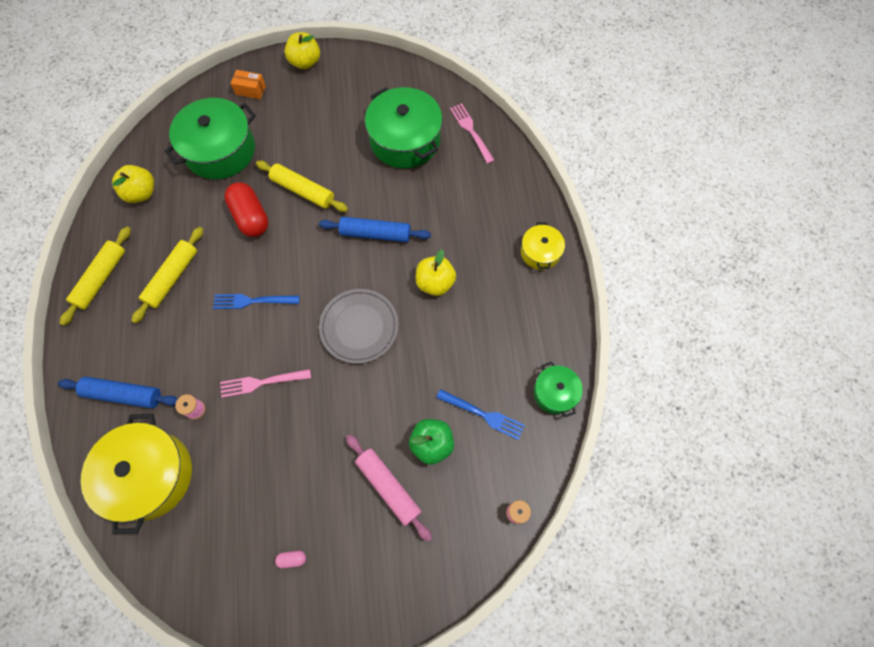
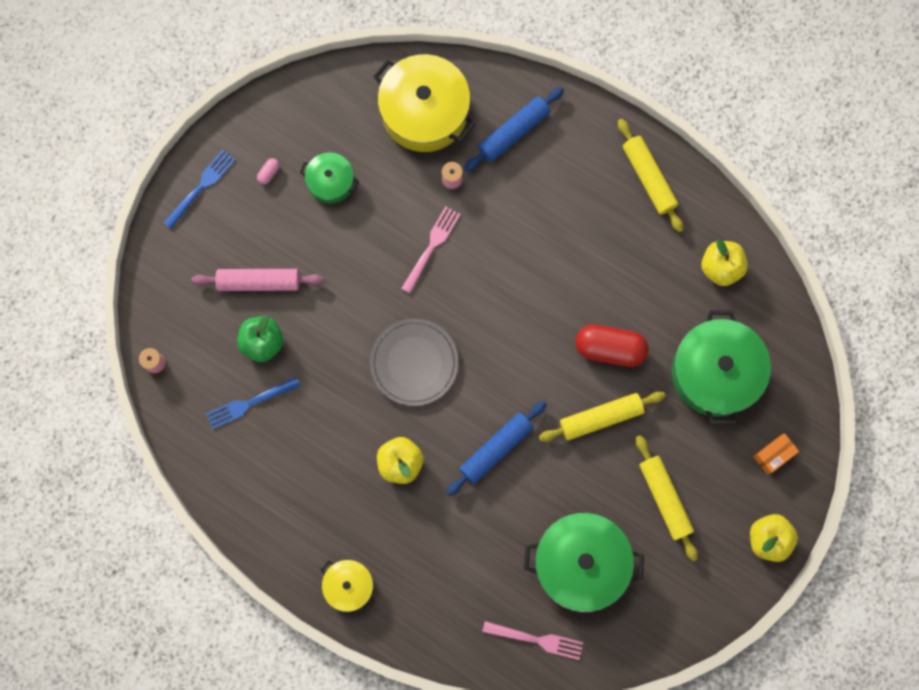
camera: 130 degrees right, 10 degrees up
(172, 277) = (599, 238): yellow rolling pin -> yellow rolling pin (664, 498)
(252, 301) = (516, 291): blue fork -> blue fork (201, 187)
(555, 393) = (215, 478): green pot -> green pot (330, 182)

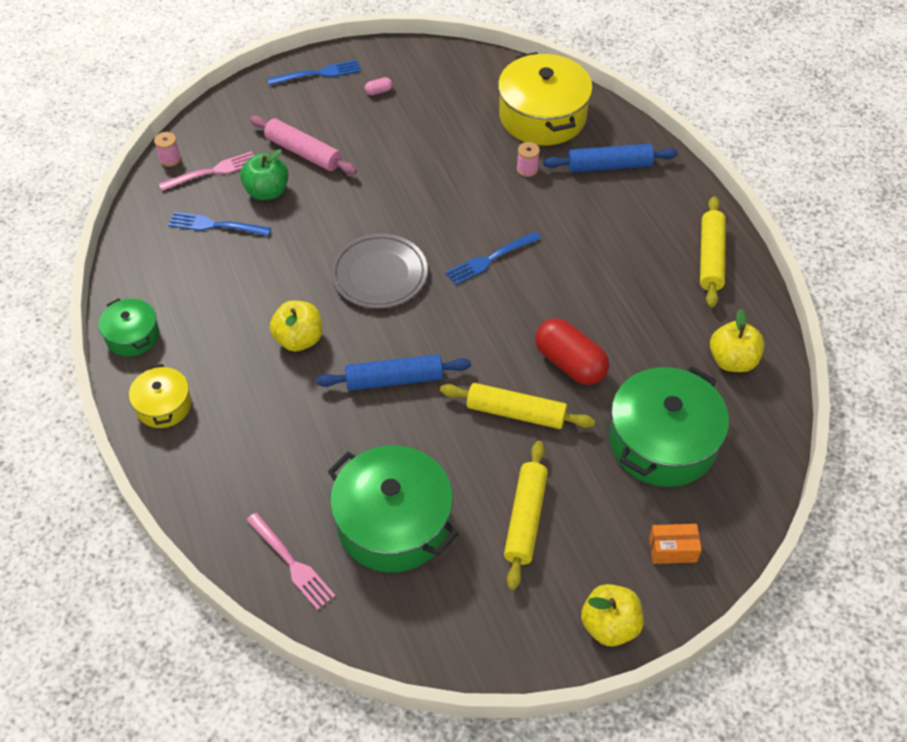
camera: 35 degrees right, 25 degrees down
(330, 182) = (423, 121): green pot -> green pot (132, 336)
(431, 247) = (468, 204): pink fork -> pink fork (212, 171)
(487, 291) = (490, 259): none -> blue fork

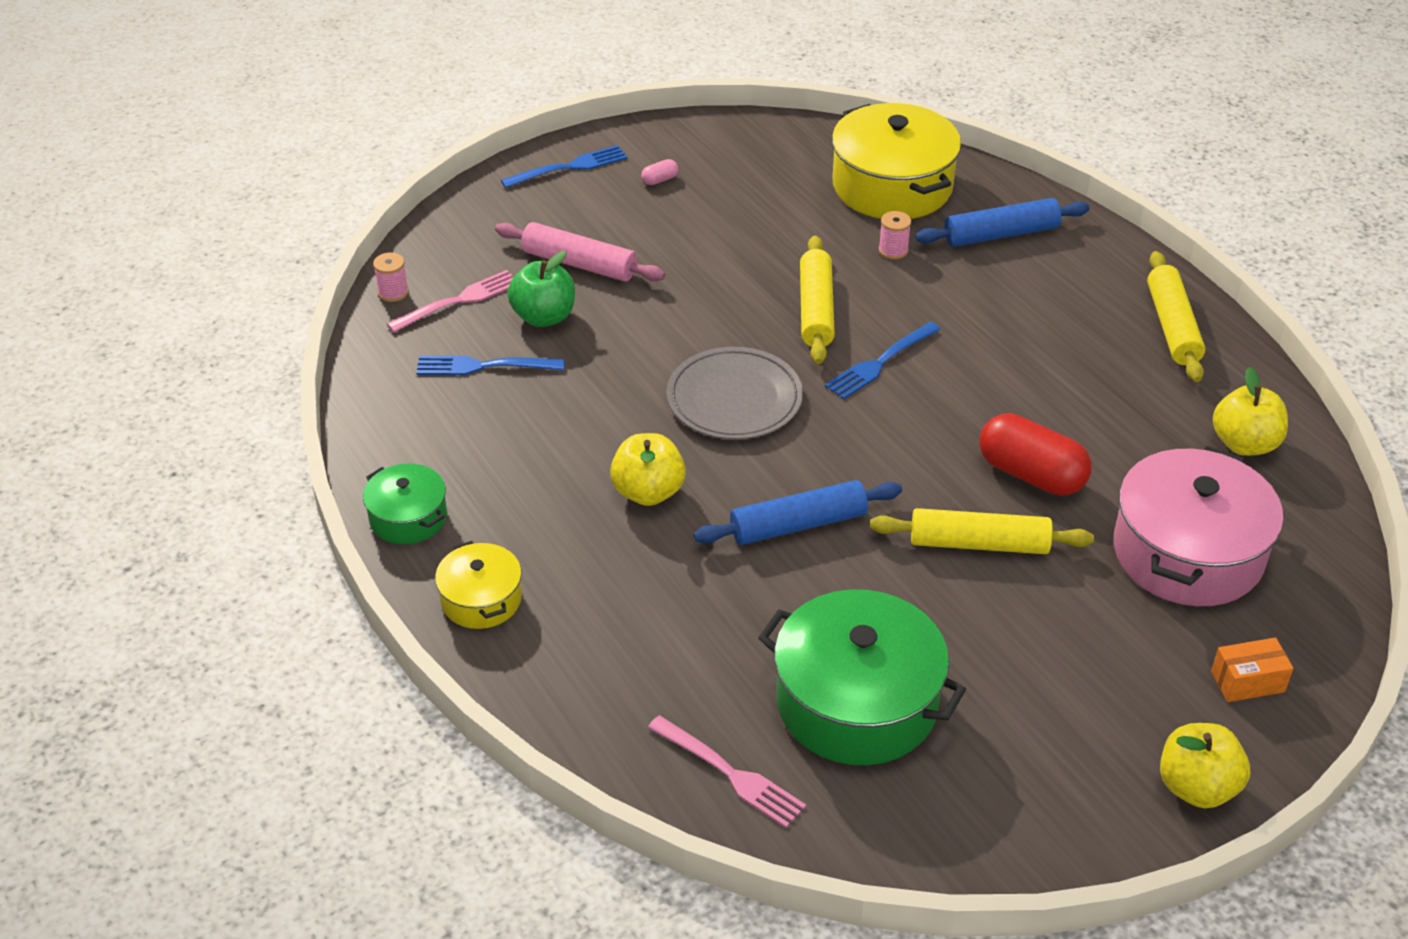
camera: 10 degrees left, 10 degrees down
(525, 519) = (1036, 672): yellow rolling pin -> yellow rolling pin (816, 310)
(662, 442) = (1188, 553): green pot -> pink pot

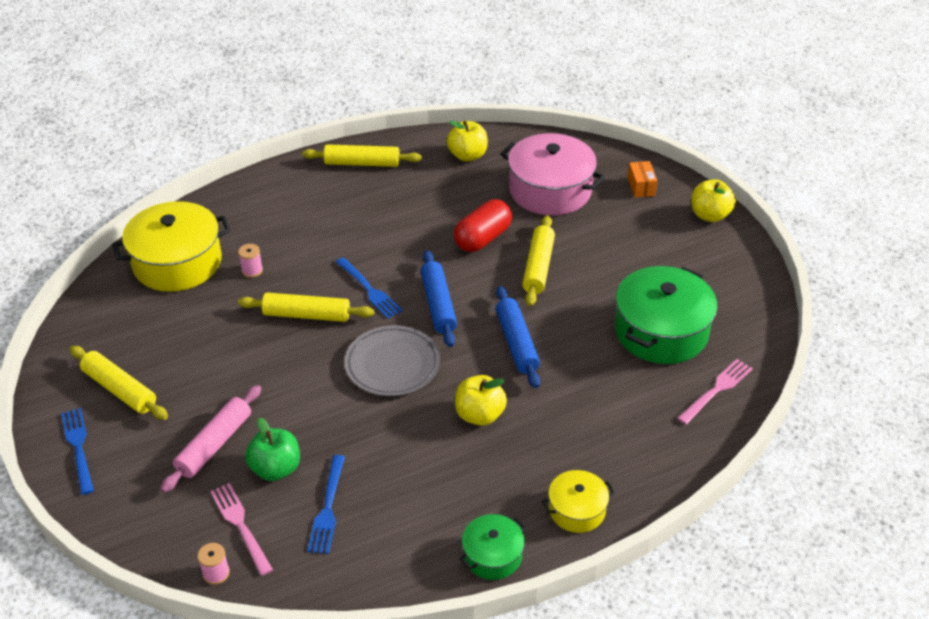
camera: 85 degrees left, 0 degrees up
(660, 180) = (120, 389): pink capsule -> yellow rolling pin
(1001, 234) = (250, 219): blue rolling pin -> blue rolling pin (438, 304)

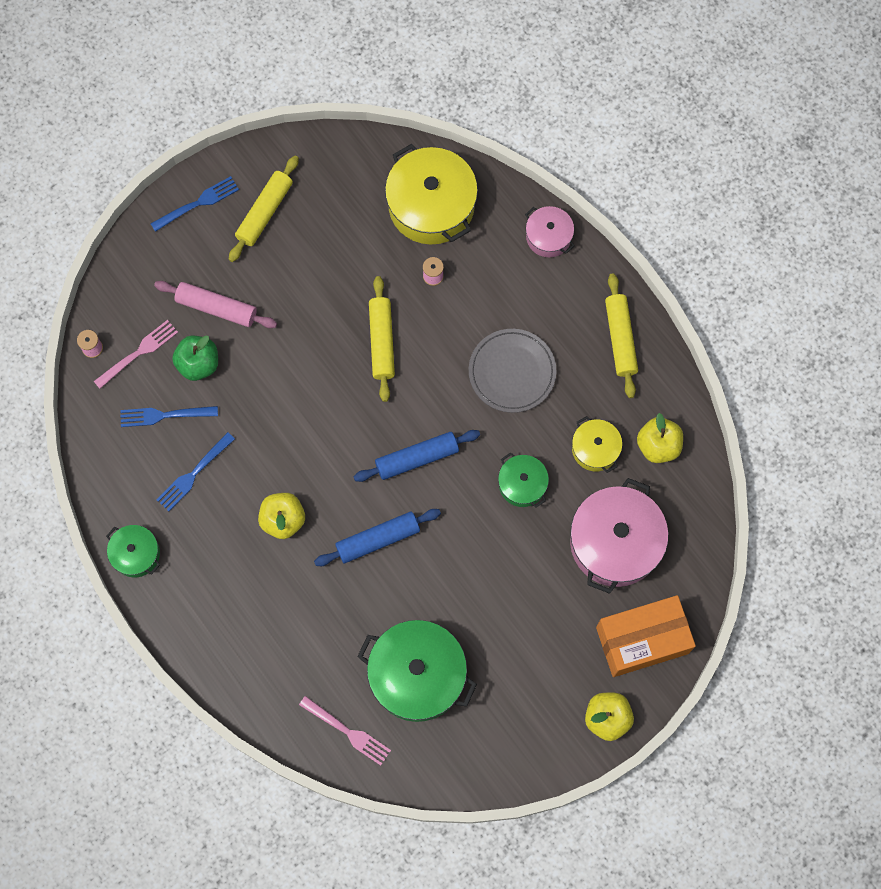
camera: 80 degrees right, 30 degrees up
(246, 192) = (548, 236): none -> pink pot
(369, 290) = (426, 390): blue fork -> blue fork (194, 474)
(392, 364) = (332, 432): grey plate -> grey plate (512, 372)
(482, 238) = (522, 484): red capsule -> green pot
(538, 267) = (489, 546): yellow rolling pin -> none
(577, 510) = (190, 616): yellow pot -> yellow pot (595, 449)
(641, 187) = (642, 640): orange box -> orange box, size x2.24

